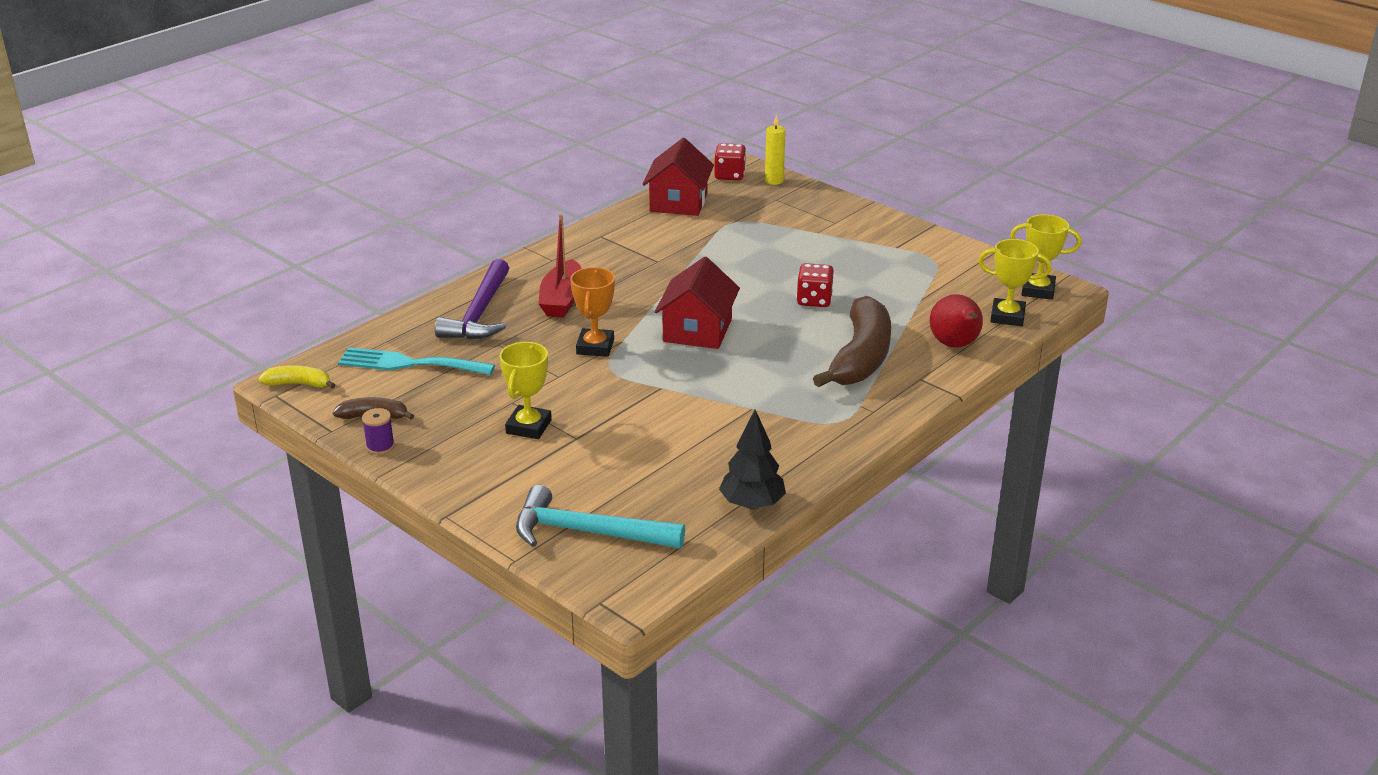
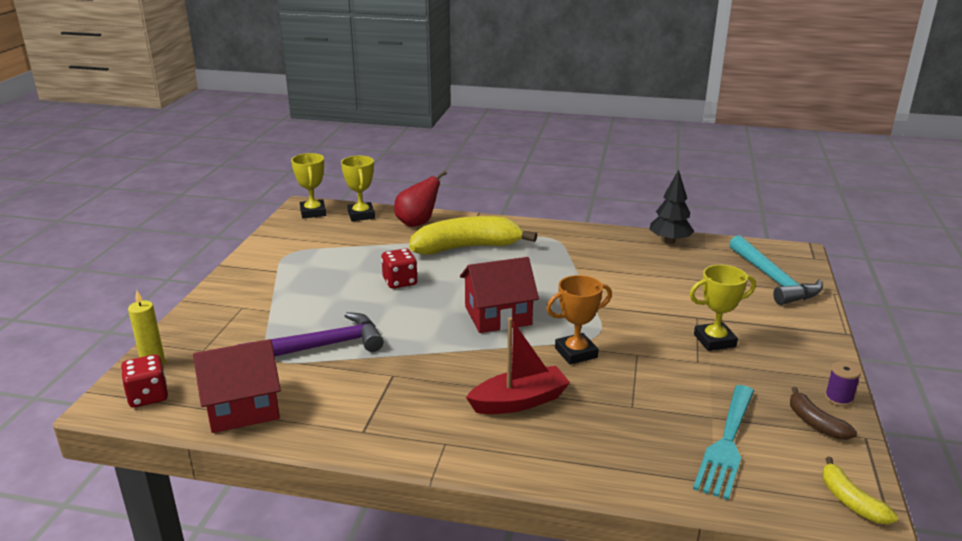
camera: 120 degrees left, 5 degrees down
(409, 364) = (726, 444): turquoise fork -> turquoise fork turned 45 degrees clockwise
(480, 313) = (597, 442): purple hammer -> purple hammer (320, 347)
(861, 357) = (467, 247): brown banana -> yellow banana

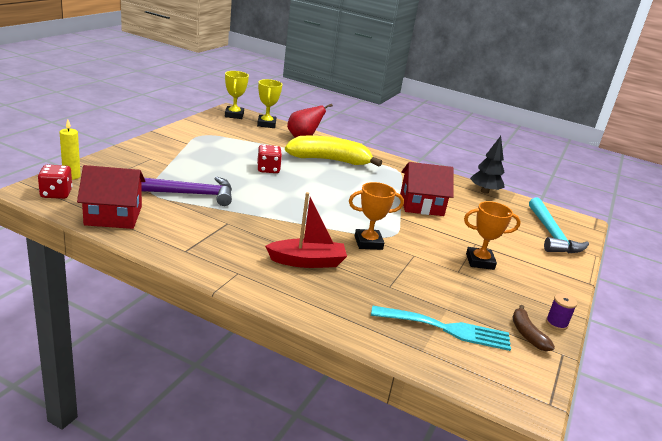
camera: 10 degrees right, 0 degrees up
(497, 315) = (325, 206): red house -> red house (421, 205)
(714, 341) = (480, 261): yellow trophy -> orange trophy
(726, 444) = (447, 329): turquoise fork -> turquoise fork turned 120 degrees counterclockwise
(850, 501) = (523, 392): yellow banana -> none

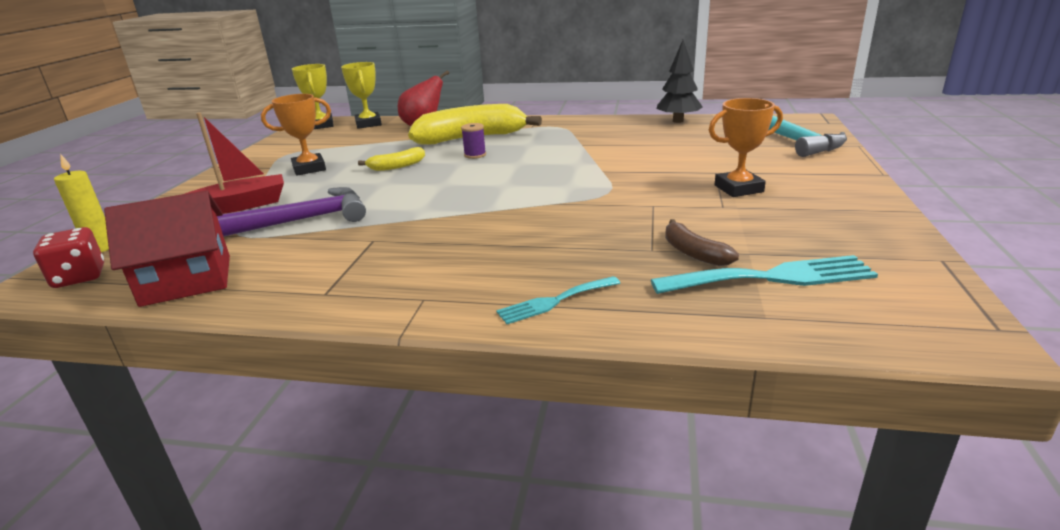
camera: 10 degrees left, 0 degrees up
(268, 169) = (397, 166): red dice -> yellow banana
(307, 261) = (517, 254): red boat -> red boat (240, 206)
(309, 300) = (554, 301): none -> turquoise fork
(368, 243) = (584, 208): orange trophy -> orange trophy (309, 168)
(421, 205) = (617, 152): red house -> none
(527, 334) = (875, 250): brown banana -> brown banana (693, 253)
(556, 323) = (895, 227): purple spool -> purple spool (475, 155)

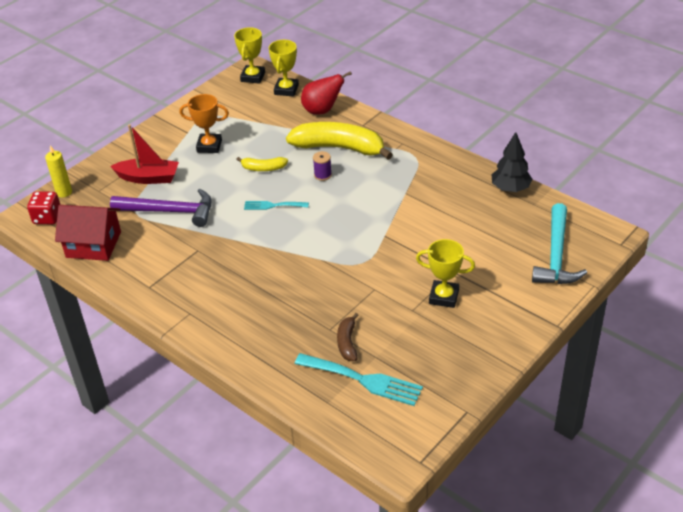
camera: 30 degrees right, 15 degrees up
(554, 301) = (245, 345): turquoise fork -> turquoise fork (273, 205)
(738, 188) = (444, 297): orange trophy -> yellow trophy

